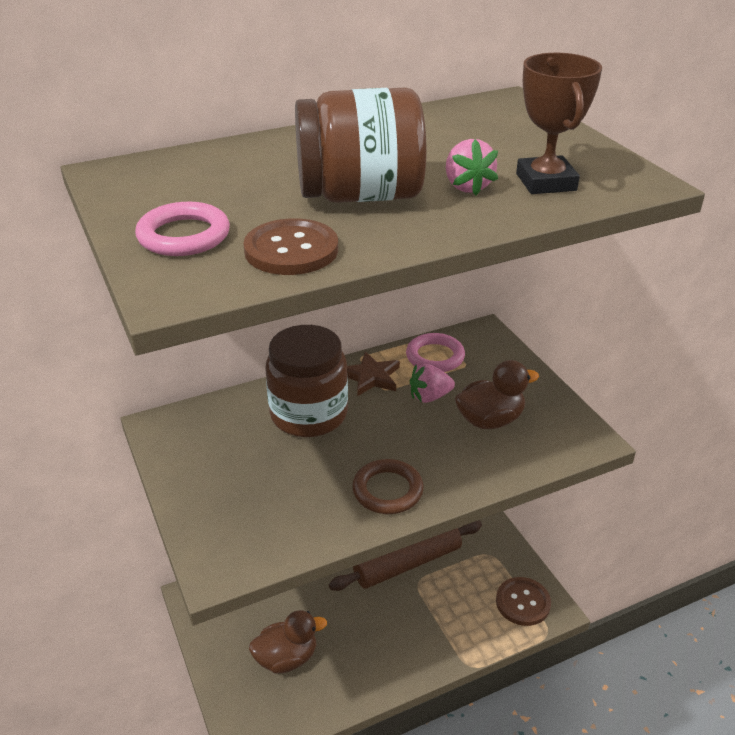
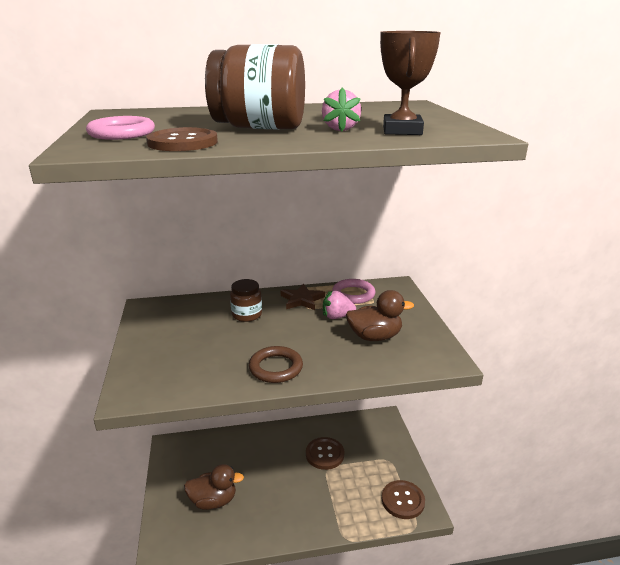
camera: 15 degrees right, 10 degrees down
(309, 414) = (247, 314): brown jar -> brown jar, size x0.54
(407, 563) = (325, 454): brown rolling pin -> brown button

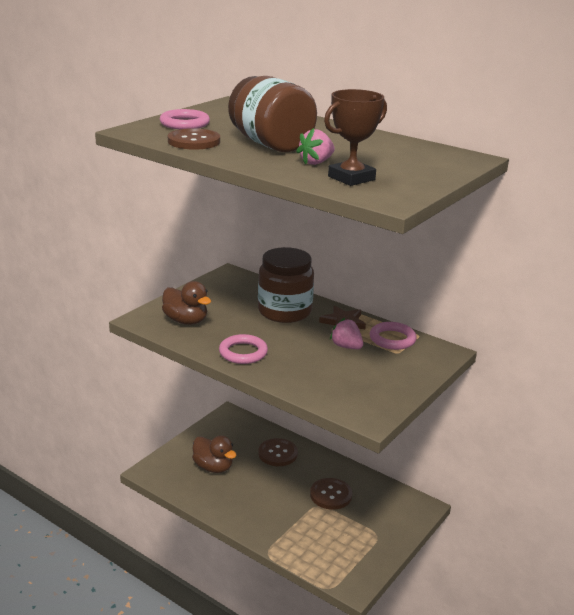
camera: 45 degrees right, 0 degrees up
(247, 314) = (284, 311): brown jar -> brown jar, size x1.84
(276, 368) = (243, 352): brown ring -> pink ring
(375, 337) = (347, 374): brown duck -> brown duck (186, 321)
(403, 500) = (346, 566): brown button -> brown button (277, 453)

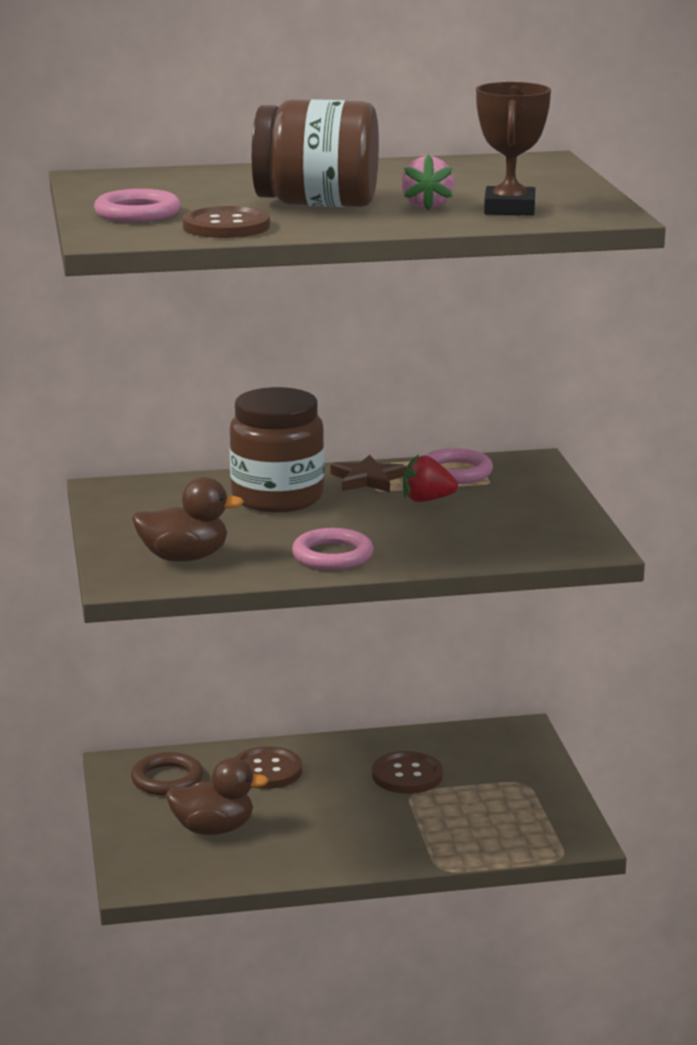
camera: 45 degrees left, 5 degrees down
(234, 432) = (167, 779): none -> brown ring
(346, 346) = (427, 500): pink strawberry -> red strawberry

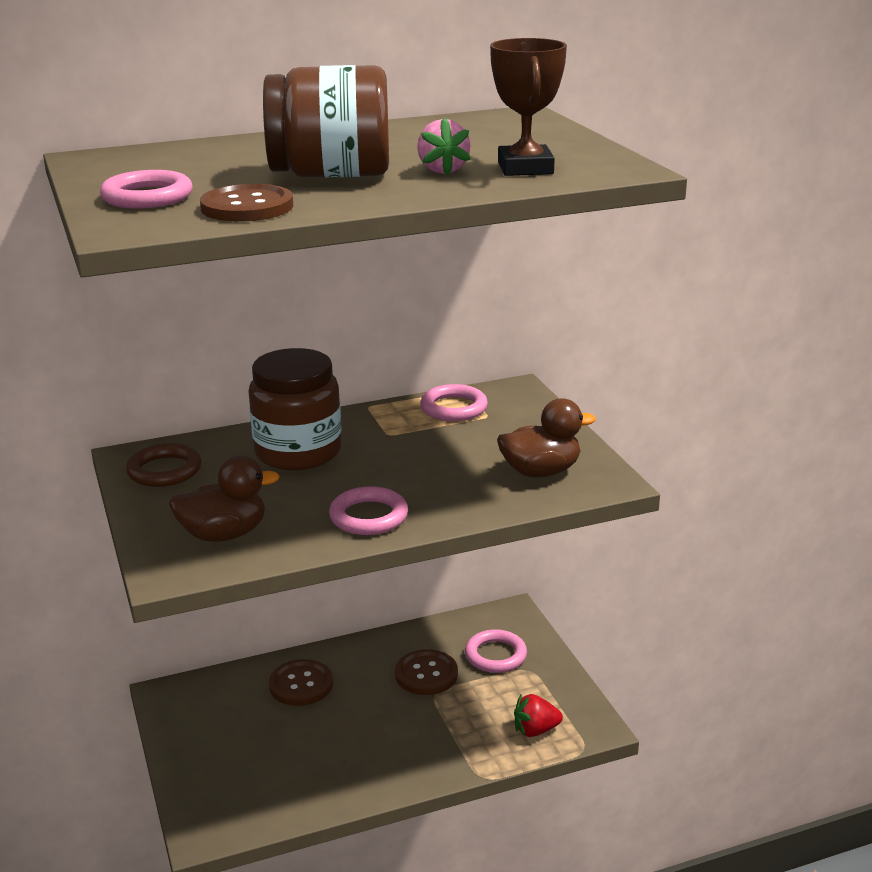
camera: 10 degrees left, 5 degrees up
(167, 779) = (212, 706): brown ring -> brown ring (164, 470)
(213, 829) = (265, 758): brown duck -> brown duck (540, 472)
(367, 479) = (376, 423): brown star -> none
(427, 500) = (437, 441): red strawberry -> red strawberry (535, 730)
(490, 766) = (495, 655): none -> pink ring

